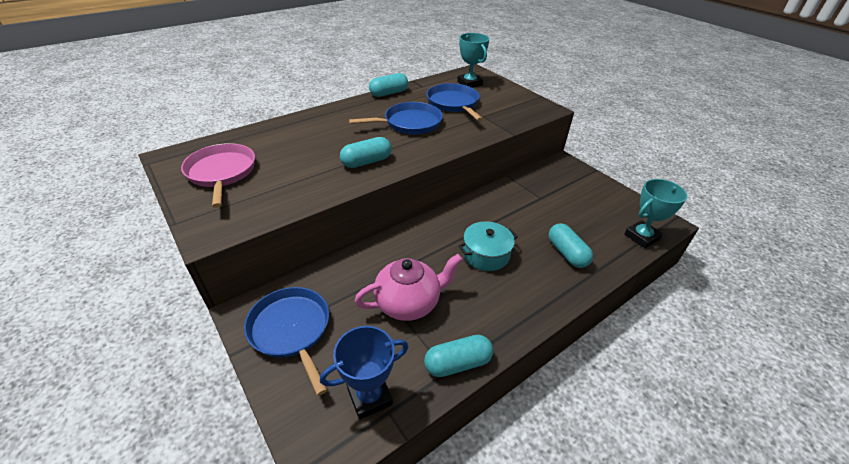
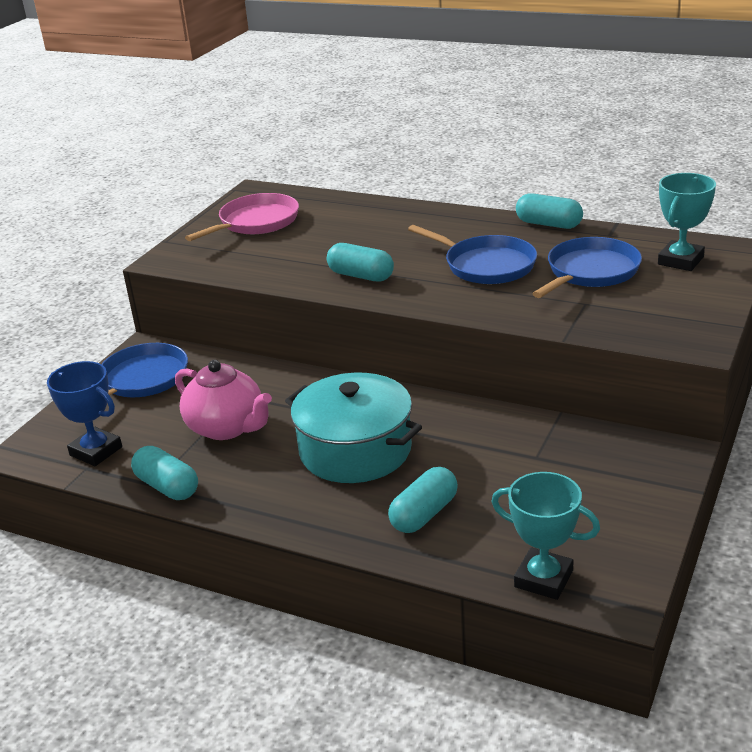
camera: 65 degrees right, 10 degrees down
(486, 254) = (355, 450): turquoise pot -> turquoise pot, size x1.61

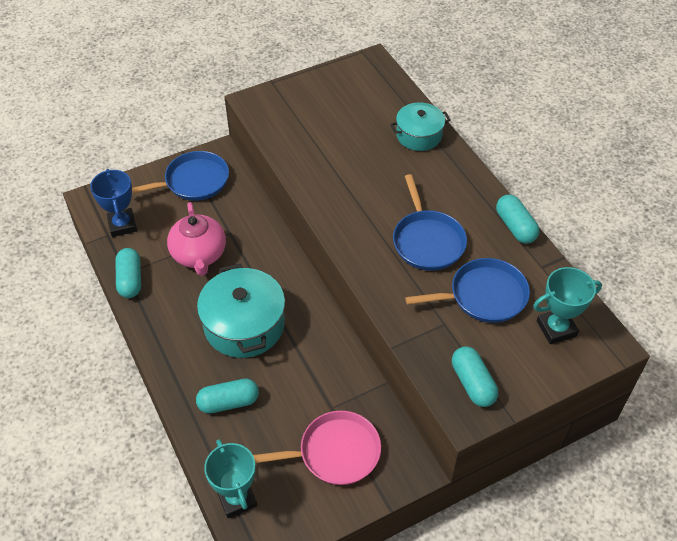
camera: 35 degrees right, 20 degrees up
(256, 222) = (340, 97): pink pan -> pink pan (335, 452)
(361, 276) = (343, 197): turquoise capsule -> turquoise capsule (472, 383)
(373, 212) = (419, 135): none -> turquoise pot

